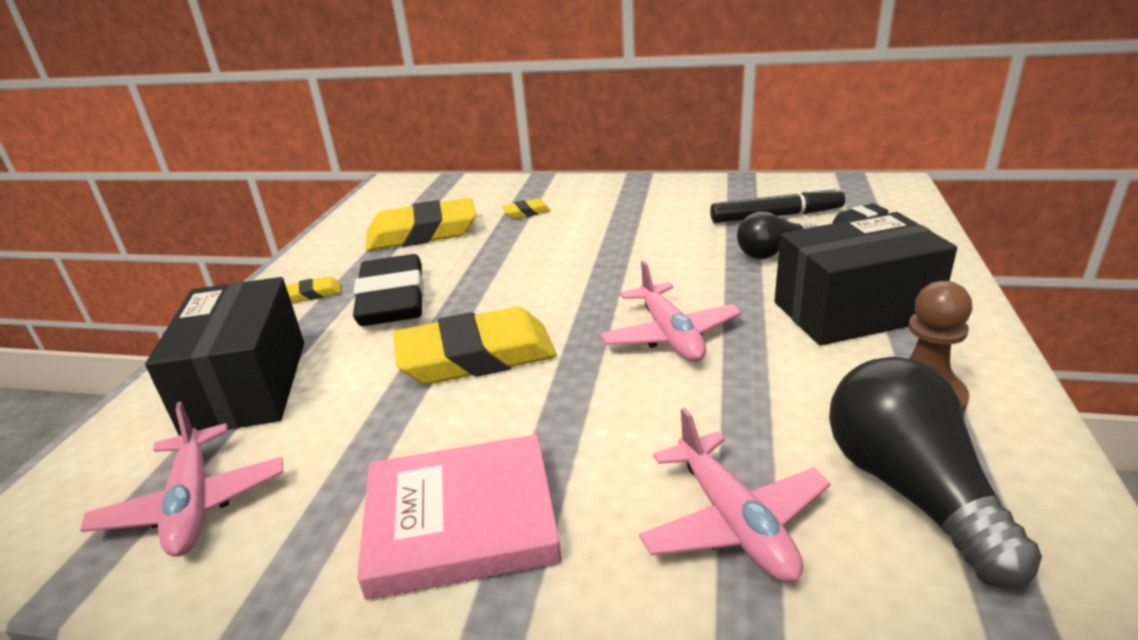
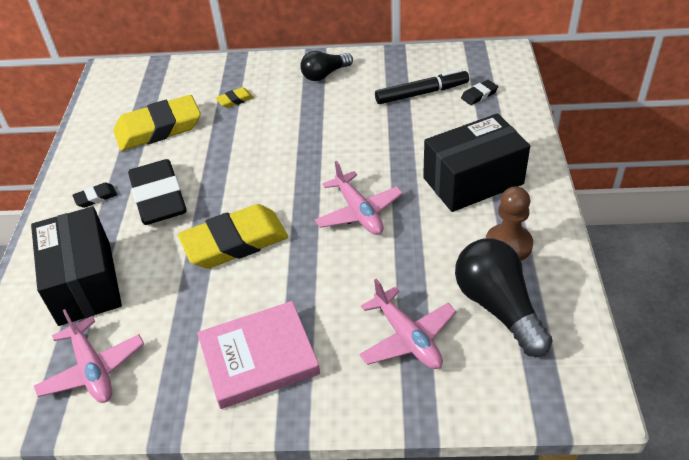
camera: 10 degrees left, 15 degrees up
(313, 294) = (96, 197): yellow eraser -> black eraser
(772, 252) = (420, 131): black light bulb -> black light bulb (325, 74)

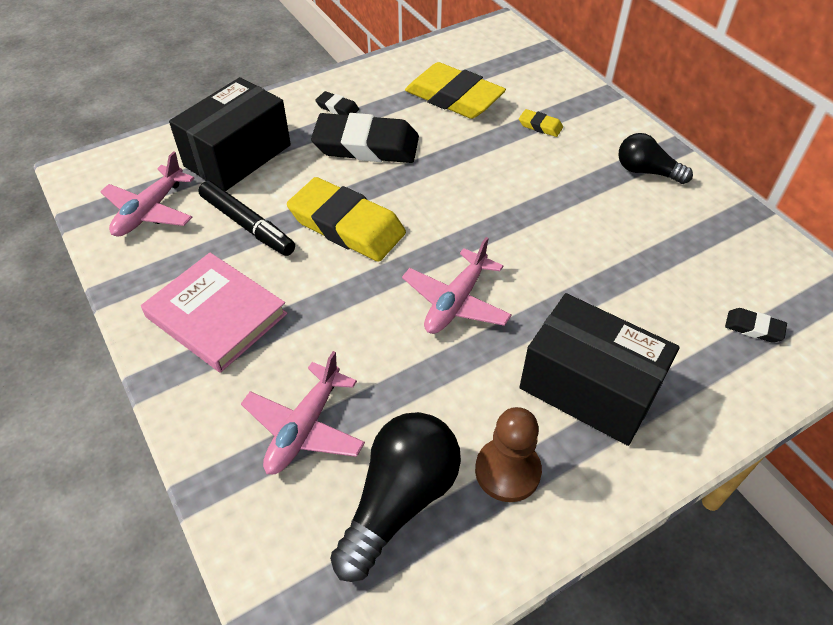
camera: 55 degrees right, 5 degrees up
(159, 197) = (366, 145): black eraser -> black eraser turned 60 degrees clockwise
(421, 93) = (699, 269): black marker -> black marker (247, 225)

